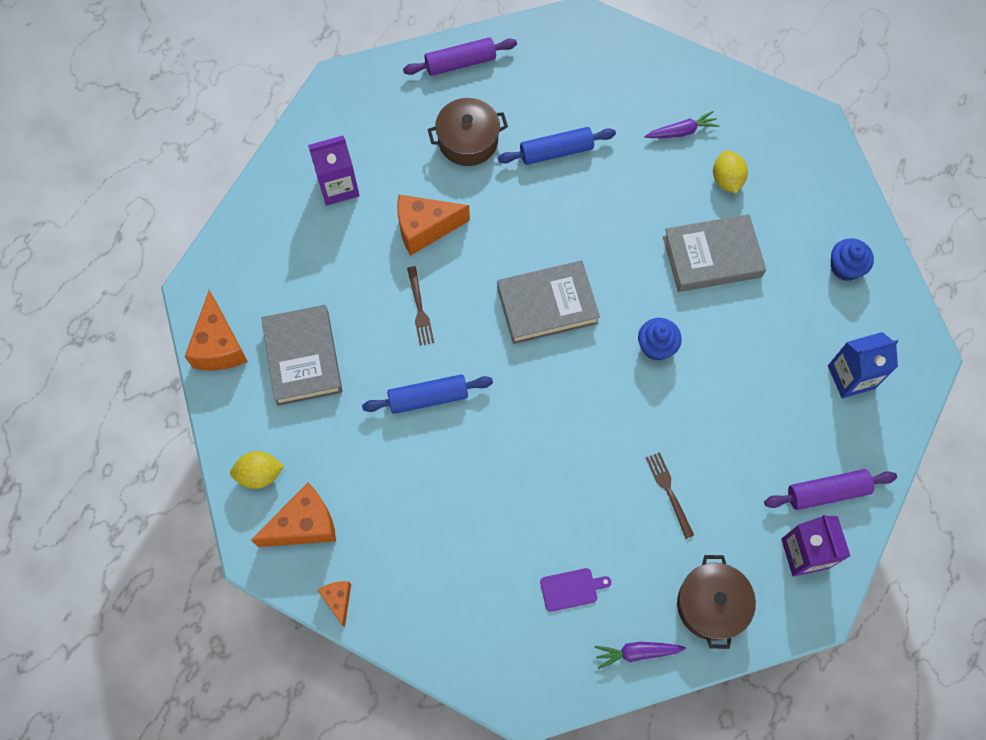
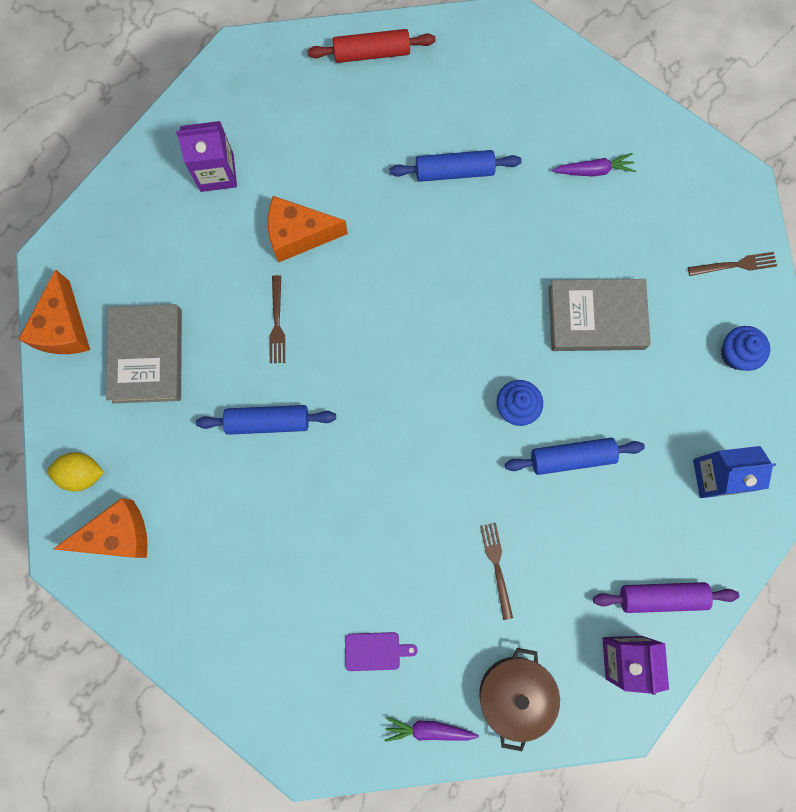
camera: 10 degrees right, 10 degrees up
(338, 600) = (138, 619): orange cheese -> none
(460, 63) = (371, 53): purple rolling pin -> red rolling pin
(468, 141) = (363, 143): brown pot -> none
(547, 305) = (410, 341): grey book -> none
(717, 382) = (572, 457): none -> blue rolling pin
(726, 180) = (630, 233): yellow lemon -> none
(826, 192) = (735, 265): none -> brown fork

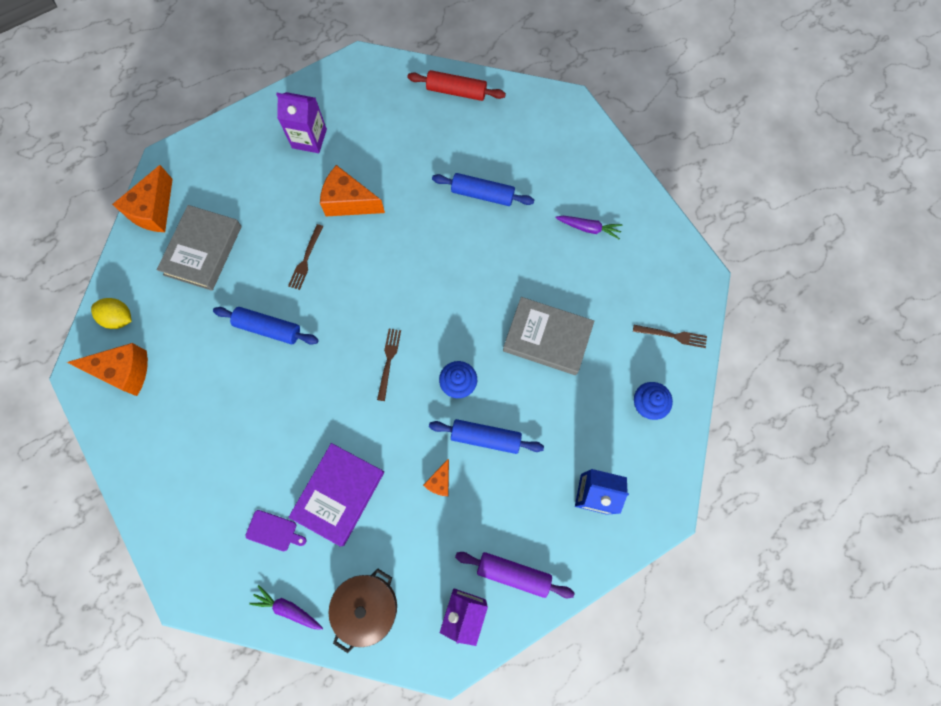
camera: 20 degrees right, 5 degrees down
(432, 582) = (339, 494): none -> purple book
(496, 566) = (393, 500): brown fork -> brown fork (388, 361)
(540, 525) = (440, 481): none -> orange cheese

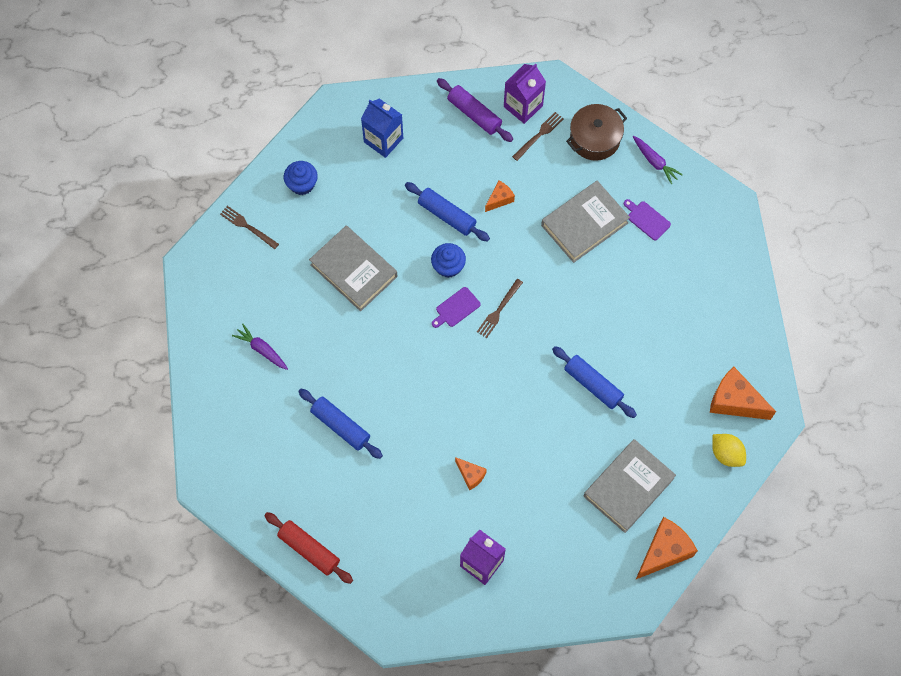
camera: 155 degrees left, 5 degrees down
(306, 259) = (534, 435): brown fork -> brown fork (539, 135)
(339, 494) = (584, 224): purple book -> grey book
(349, 202) = (471, 475): orange cheese -> orange cheese, size x0.54
(431, 345) = (456, 308): none -> purple cutting board

